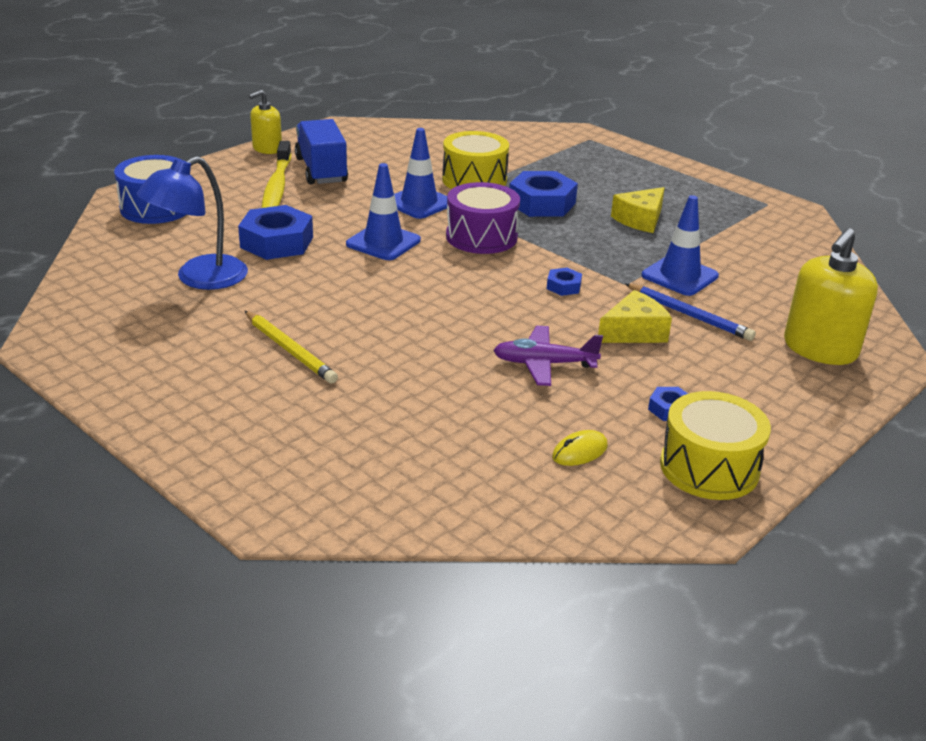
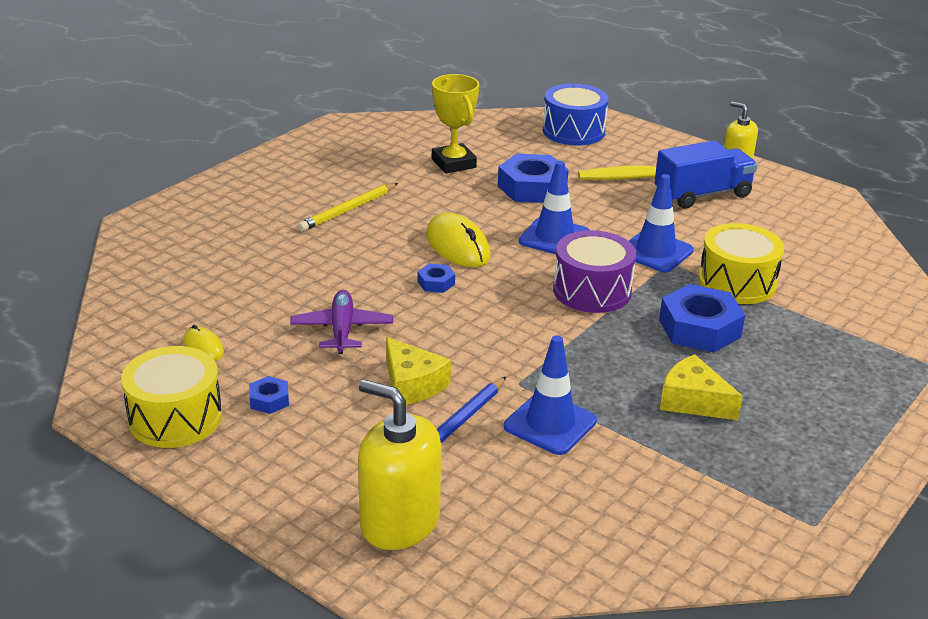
camera: 85 degrees right, 0 degrees up
(200, 278) = (453, 163): blue lamp -> yellow trophy
(388, 291) = (457, 246): none -> yellow mouse
(563, 286) = (497, 342): blue nut -> blue nut (436, 283)

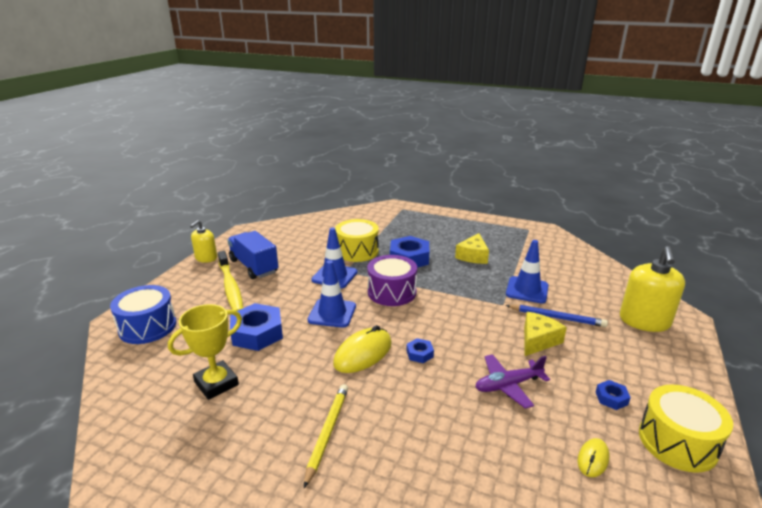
camera: 105 degrees left, 5 degrees down
(348, 210) = (327, 433): yellow pencil -> yellow pencil turned 105 degrees counterclockwise

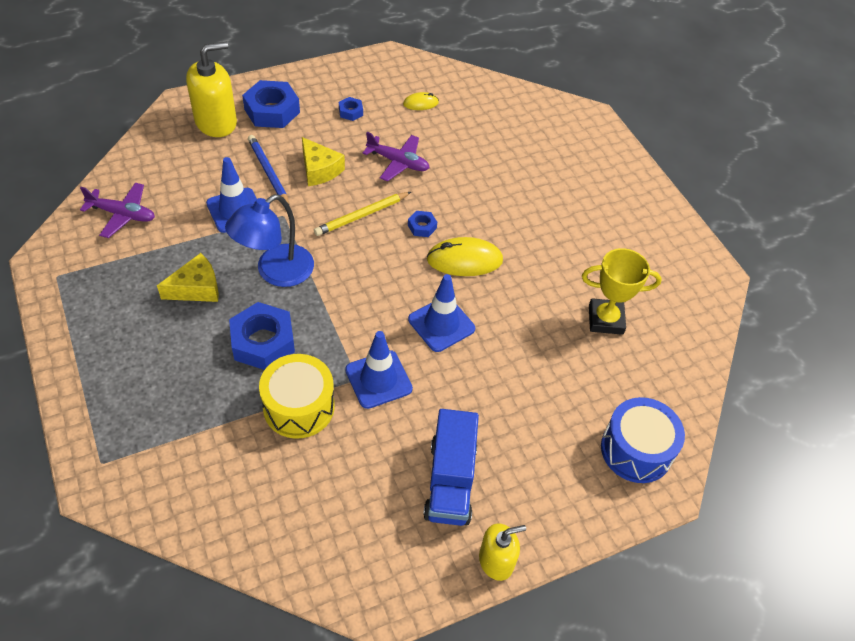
camera: 140 degrees left, 25 degrees up
(230, 287) = (508, 456): yellow toothbrush -> none
(257, 333) = (533, 353): blue nut -> blue nut (272, 111)
(327, 433) = (554, 222): yellow pencil -> yellow pencil (361, 216)
(391, 292) = (353, 306): purple drum -> none
(454, 281) = (275, 272): none -> blue lamp
(538, 340) = (319, 170): yellow cheese -> yellow cheese turned 120 degrees counterclockwise
(562, 257) = (122, 214): none -> purple plane
(677, 442) = (362, 77): yellow drum -> none

